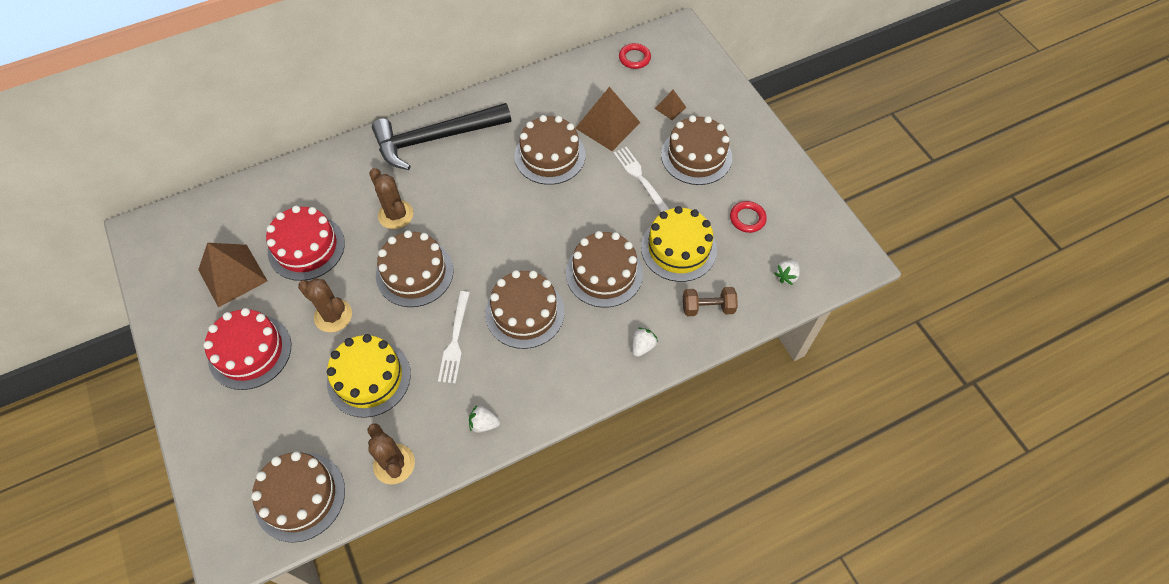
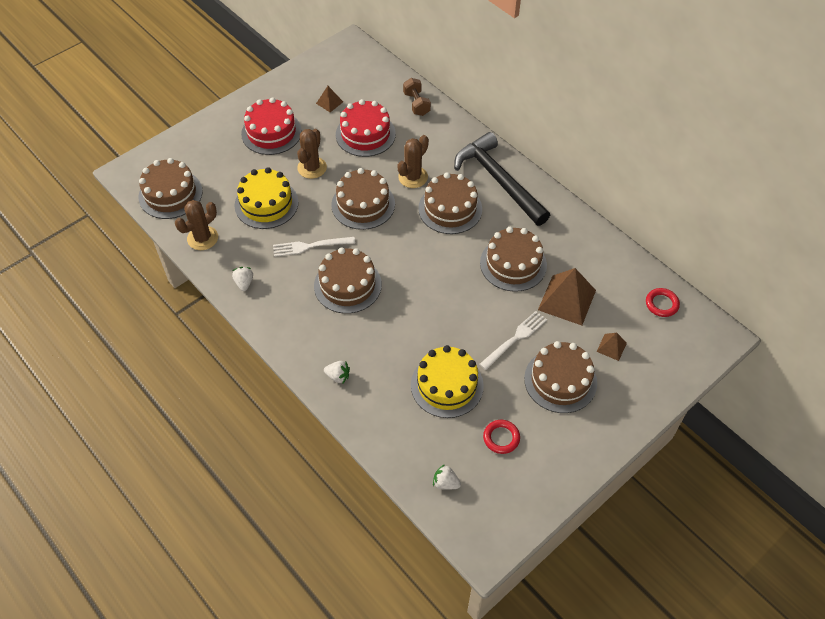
camera: 75 degrees right, 5 degrees down
(232, 275) = (329, 102): brown pyramid -> brown pyramid, size x0.49
(604, 273) = (402, 332): brown cake -> brown cake (450, 209)
(707, 307) = (390, 420): brown dumbbell -> brown dumbbell (416, 104)

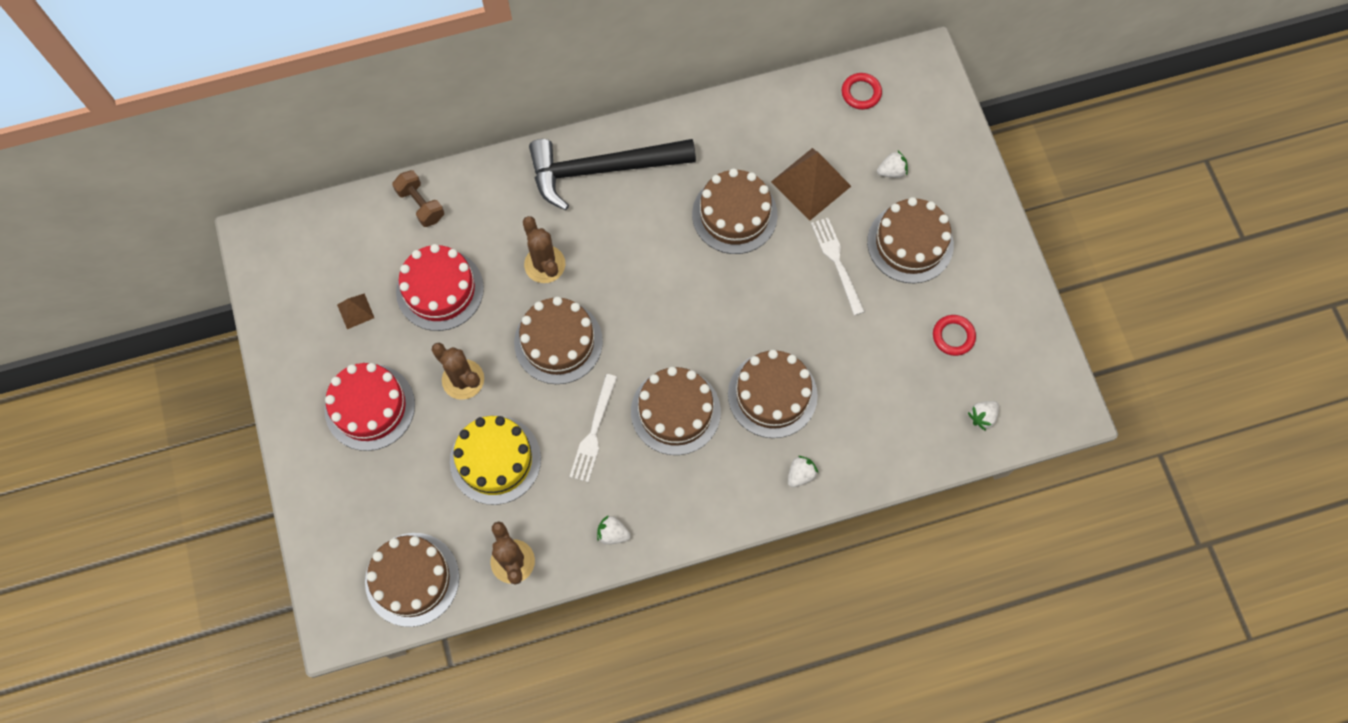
camera: 65 degrees left, 15 degrees up
(416, 104) = (421, 204): brown dumbbell -> brown dumbbell turned 45 degrees clockwise
(447, 385) = (864, 361): yellow cake -> none
(450, 209) = (618, 244): brown cake -> brown cake (772, 395)
(611, 347) = (891, 171): brown pyramid -> white strawberry

